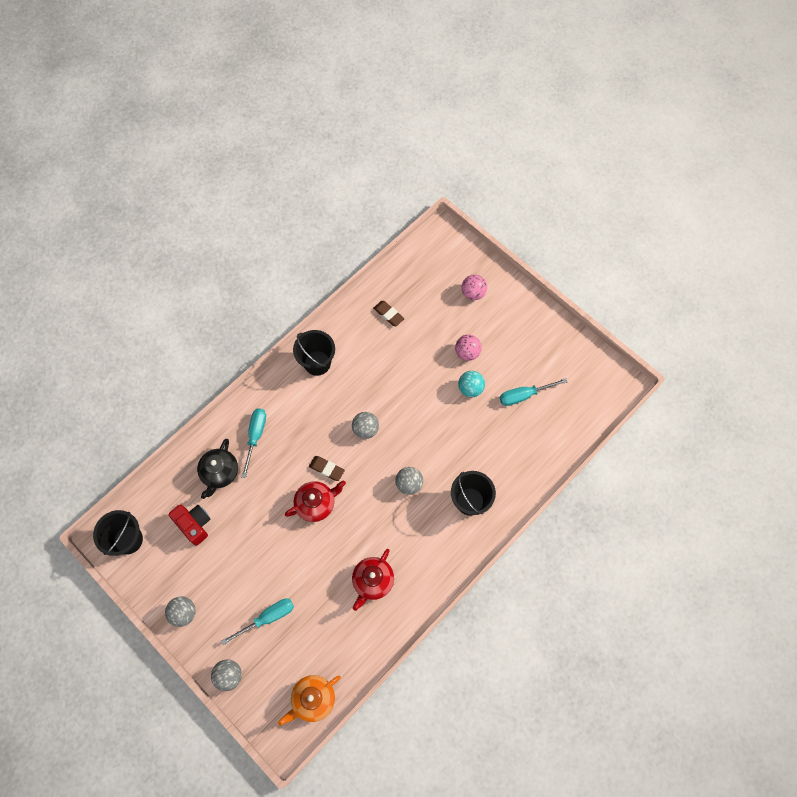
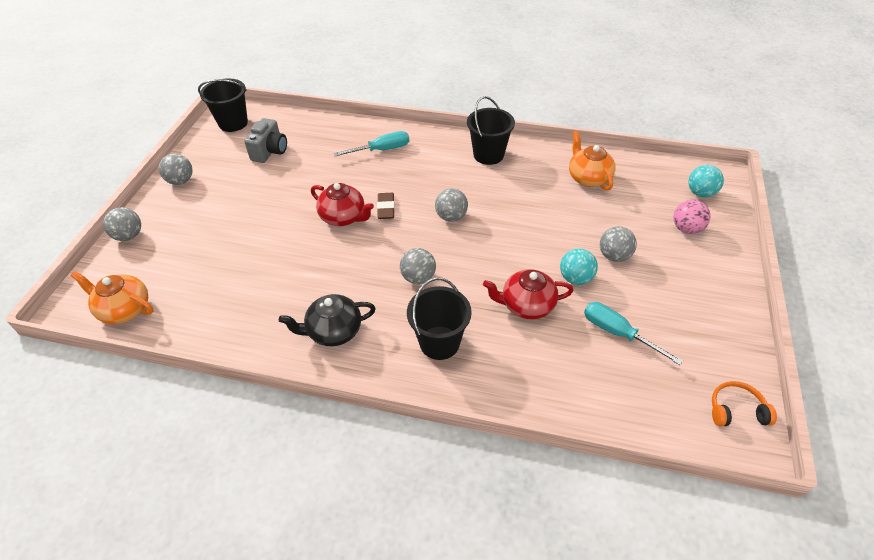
camera: 60 degrees right, 20 degrees down
(194, 524) = (270, 151): red camera -> grey camera
(220, 473) = (330, 145): black teapot -> black teapot (333, 331)
(267, 618) = (202, 236): turquoise screwdriver -> none
(372, 581) = (285, 298): red teapot -> red teapot (526, 305)
(388, 314) = (588, 178): brown eraser -> orange teapot
(449, 258) = (700, 193): none -> turquoise ball
(467, 352) = (614, 256): pink ball -> grey ball
(604, 375) = (736, 410): none -> orange headphones

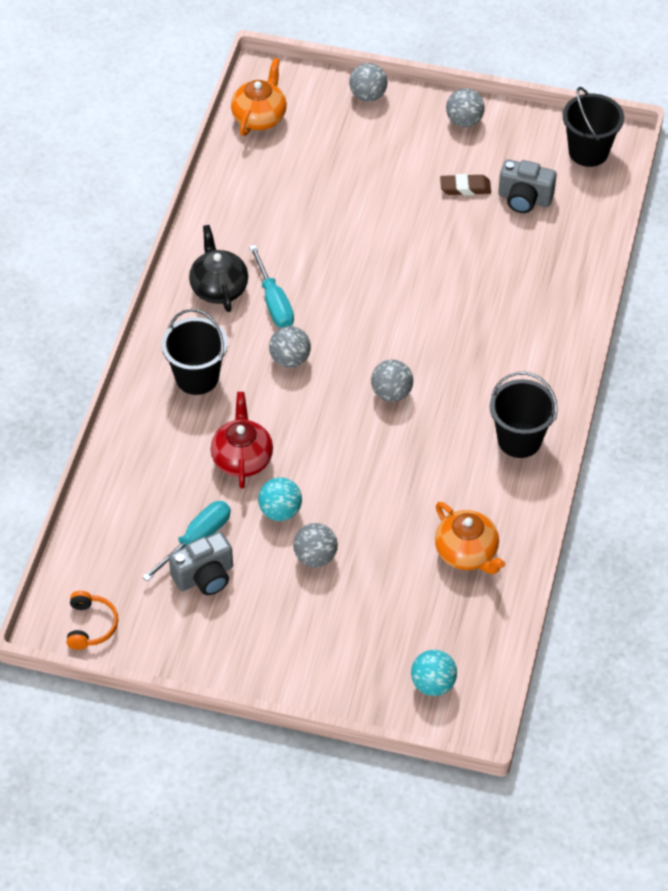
camera: 90 degrees right, 5 degrees up
(343, 217) = (393, 285): red teapot -> none
(381, 150) = (529, 318): turquoise screwdriver -> turquoise screwdriver (274, 302)
(386, 208) = (409, 326): brown eraser -> brown eraser (465, 188)
(588, 178) = (467, 553): orange teapot -> orange teapot turned 75 degrees clockwise
(654, 325) = (205, 576): none -> grey camera
(686, 229) = (361, 648): pink ball -> none

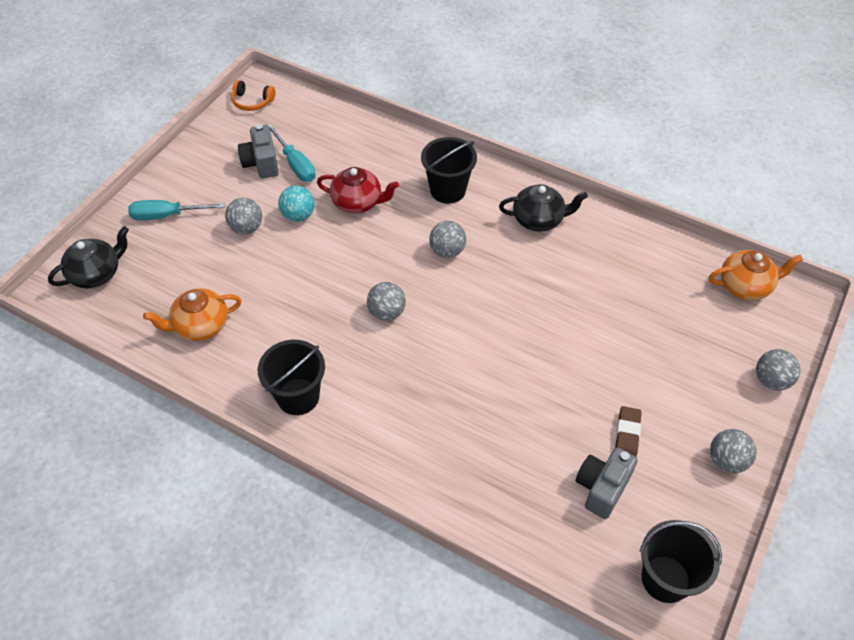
camera: 105 degrees right, 0 degrees up
(259, 117) = (745, 286): orange teapot -> orange teapot turned 45 degrees counterclockwise
(274, 302) = (513, 252): turquoise screwdriver -> turquoise screwdriver (167, 215)
(433, 684) = (96, 274): turquoise ball -> black teapot

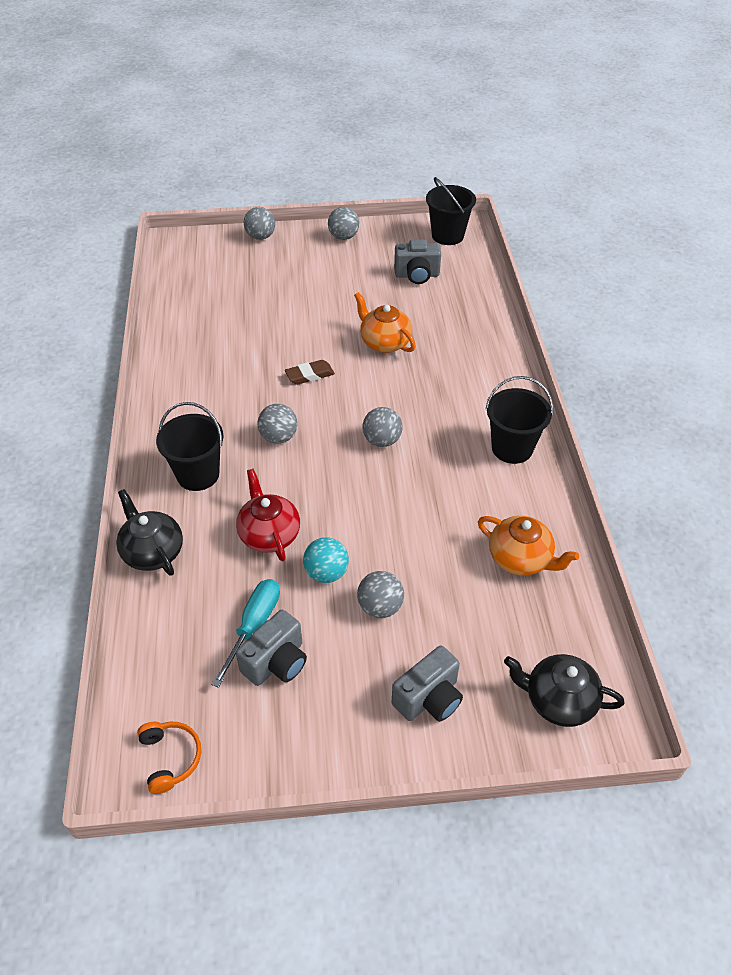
camera: 125 degrees left, 5 degrees down
(167, 215) = (429, 698): turquoise screwdriver -> grey camera
(539, 219) = (191, 397): black teapot -> black teapot (152, 552)
(627, 435) = (367, 278): brown eraser -> brown eraser (309, 375)
(745, 286) = (178, 268): orange teapot -> orange teapot (384, 342)

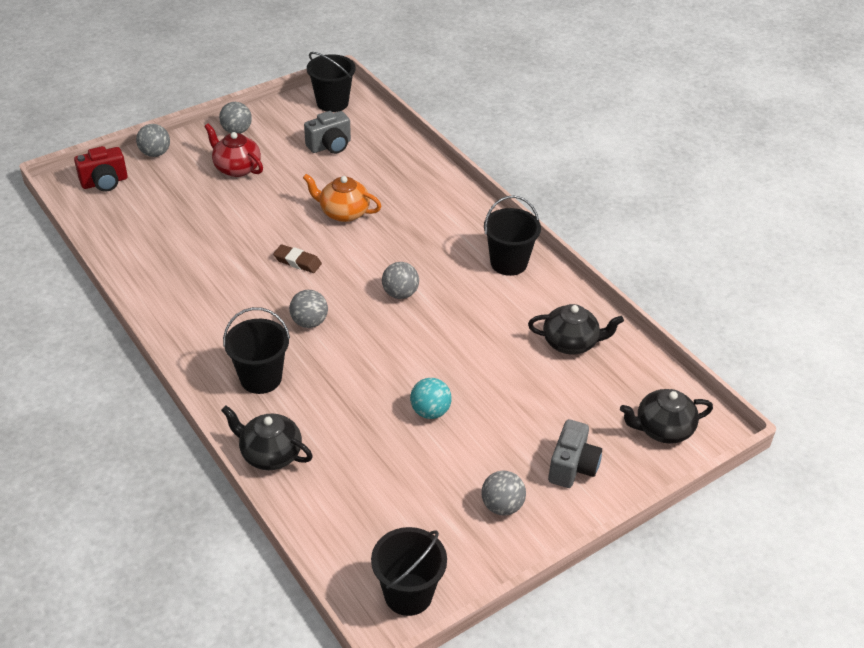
camera: 30 degrees left, 5 degrees down
(170, 758) = (408, 594): orange headphones -> black bucket
(201, 250) = (104, 182): none -> red camera
(254, 626) = (401, 474): turquoise screwdriver -> none
(269, 534) = (361, 401): red teapot -> red teapot (236, 168)
(276, 662) = (439, 492): grey camera -> none
(309, 375) = (297, 262): brown eraser -> brown eraser turned 75 degrees clockwise
(380, 607) = (490, 419): grey ball -> grey ball (502, 506)
(520, 559) = (571, 343): orange teapot -> black teapot

